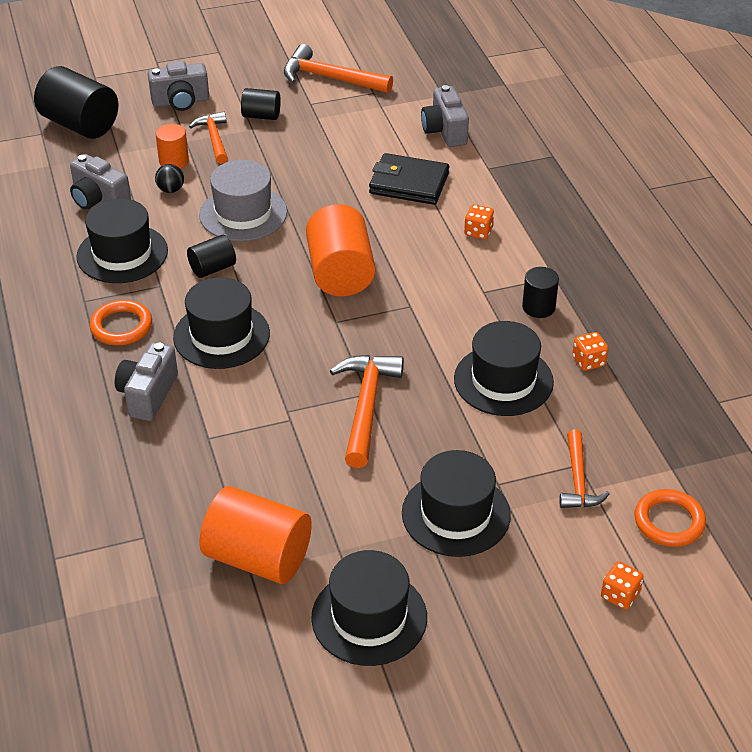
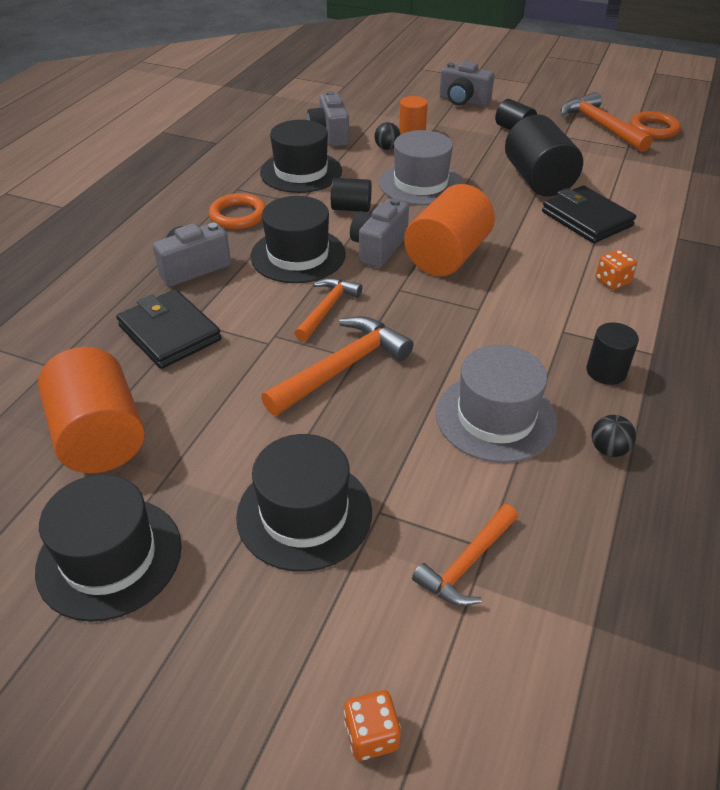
camera: 40 degrees right, 0 degrees up
(80, 124) = (376, 90): black cylinder -> black cylinder (538, 180)
(204, 457) = (170, 333): none -> black wallet
(214, 138) = (459, 130): orange hammer -> orange hammer (327, 309)
(445, 131) = (664, 195): grey camera -> grey camera (378, 248)
(503, 380) = (495, 417): black hat -> grey hat
(588, 361) = (608, 449): orange dice -> black ball
(669, 521) = (526, 688): orange ring -> orange ring (653, 129)

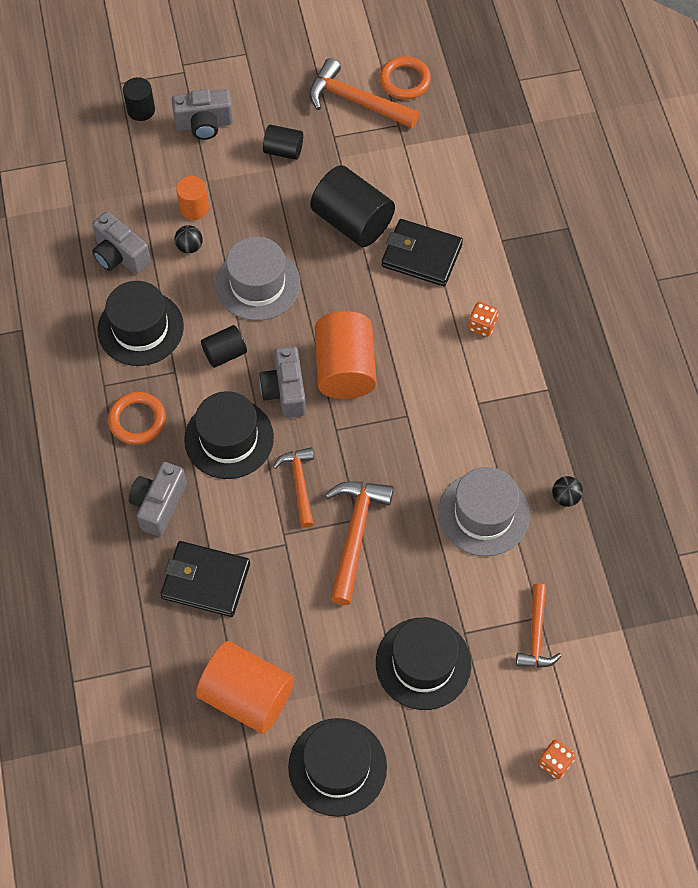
camera: 35 degrees left, 20 degrees up
(606, 371) = (527, 426): black cylinder -> black cylinder (141, 110)

